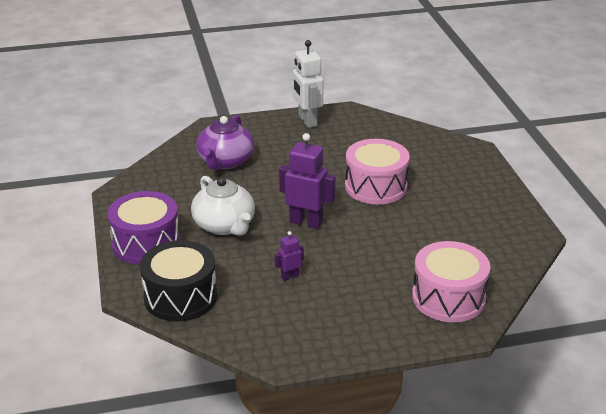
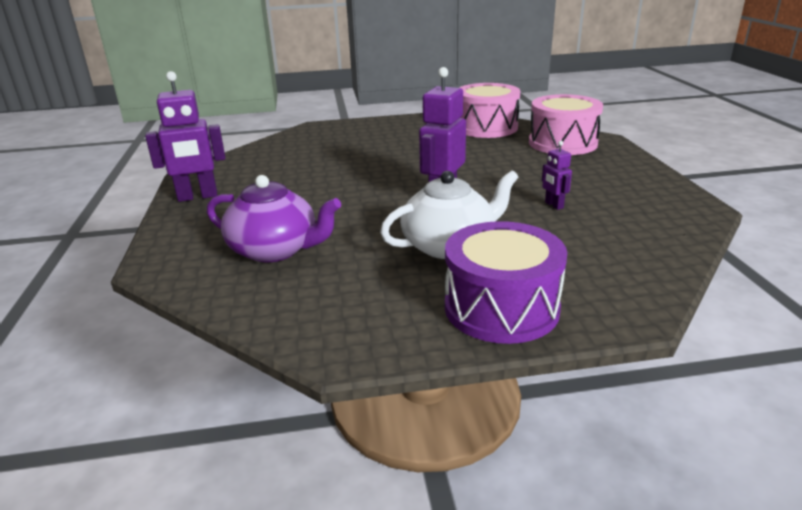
camera: 85 degrees left, 5 degrees down
(180, 297) = (625, 271): black drum -> none
(307, 121) = (197, 197): white robot -> purple robot
(376, 186) = (373, 164): pink drum -> pink drum (486, 127)

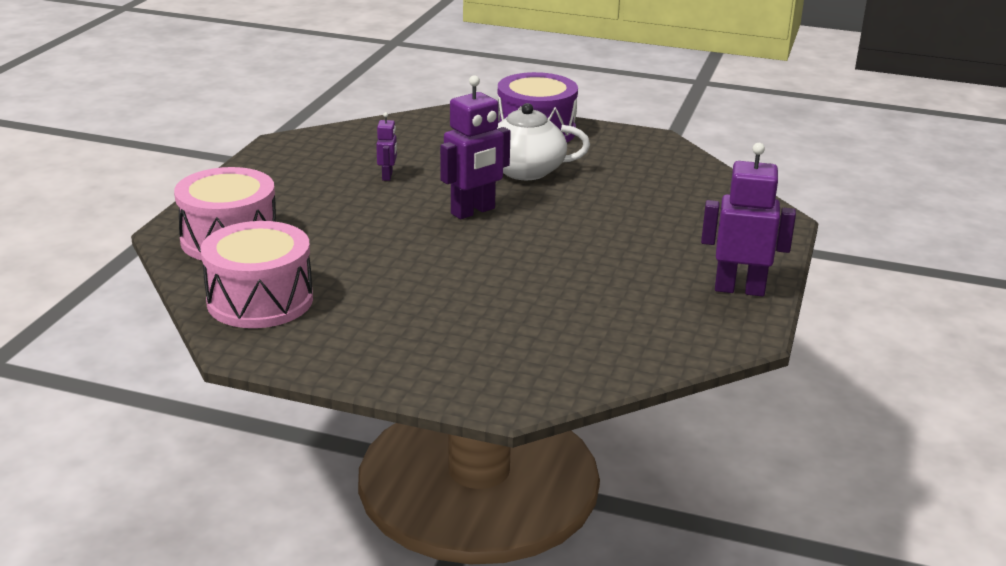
camera: 155 degrees left, 0 degrees up
(275, 250) = (669, 204): purple teapot -> none

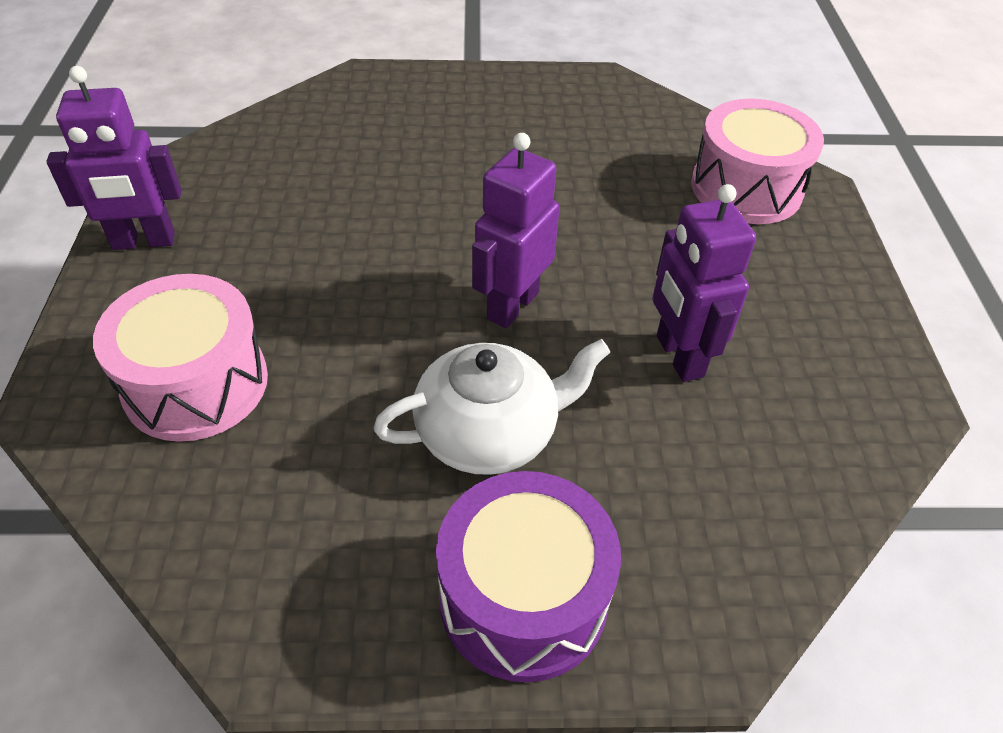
camera: 160 degrees right, 20 degrees up
(260, 300) = (636, 123): pink drum -> pink drum (196, 384)
(387, 176) = (678, 356): purple robot -> purple robot, size x1.98

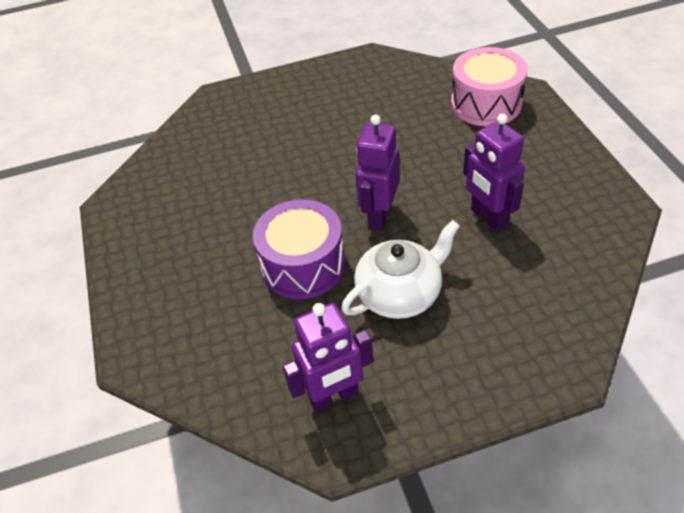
camera: 10 degrees left, 0 degrees up
(144, 242) = (131, 243): purple robot -> purple robot (334, 396)
(196, 384) = (213, 318): pink drum -> none
(523, 597) = (460, 376): purple drum -> purple drum (303, 265)

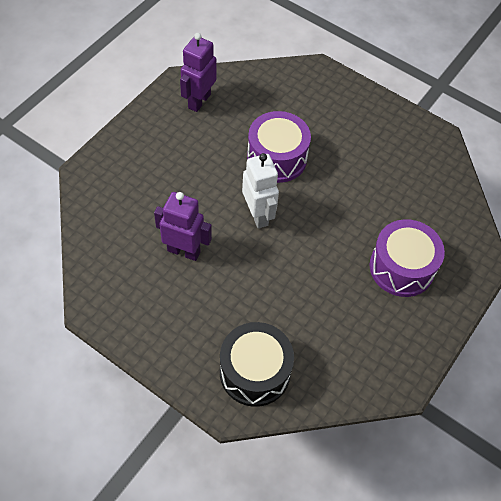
camera: 135 degrees right, 10 degrees up
(288, 118) = (401, 267): none -> purple drum
(379, 216) = (258, 215): purple robot -> white robot
(400, 293) = (205, 169): white teapot -> none
(486, 103) = (255, 372): pink drum -> black drum

